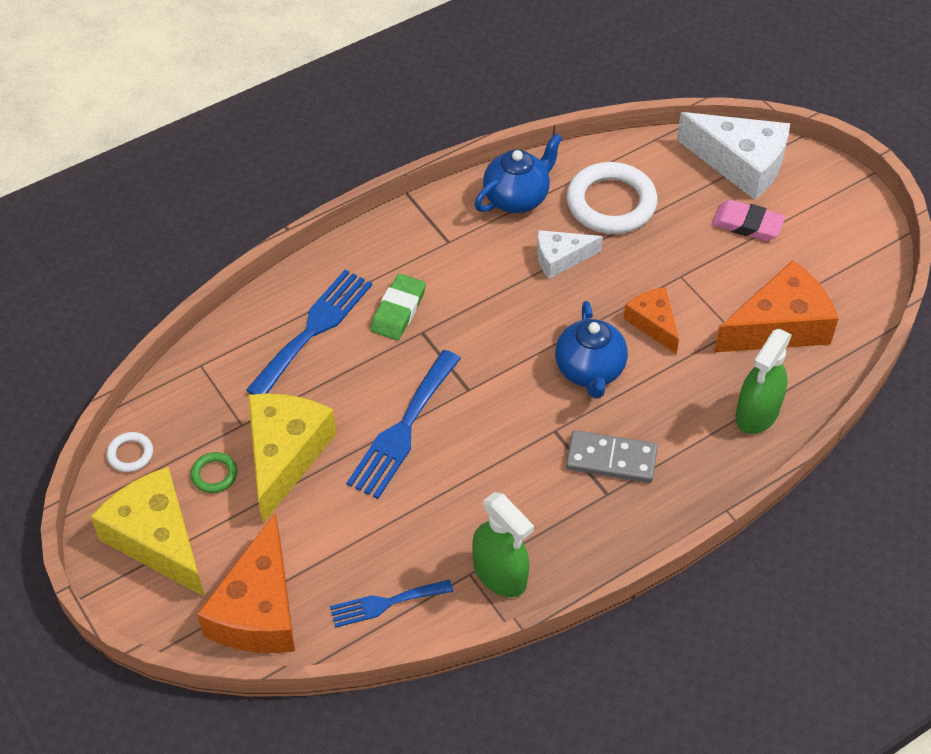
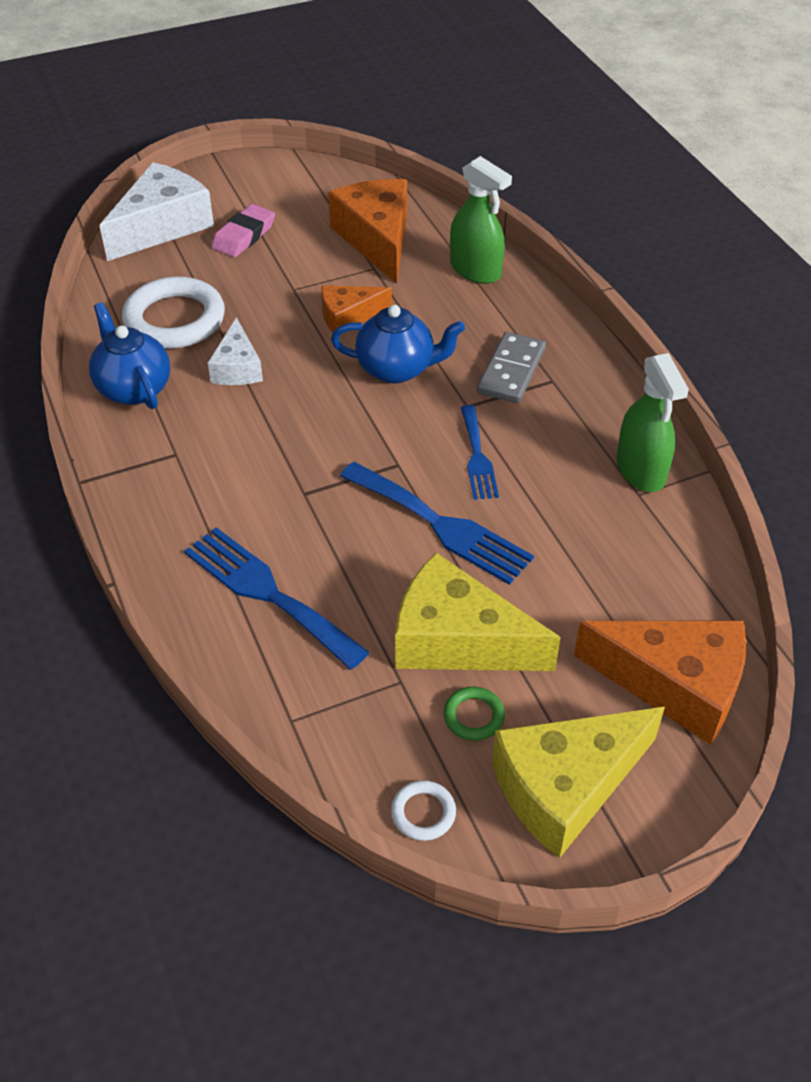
camera: 80 degrees left, 5 degrees down
(386, 603) = (671, 565): blue fork -> blue fork (477, 456)
(398, 311) = (265, 510): green eraser -> none
(500, 574) = (641, 470): green spray bottle -> green spray bottle turned 105 degrees clockwise

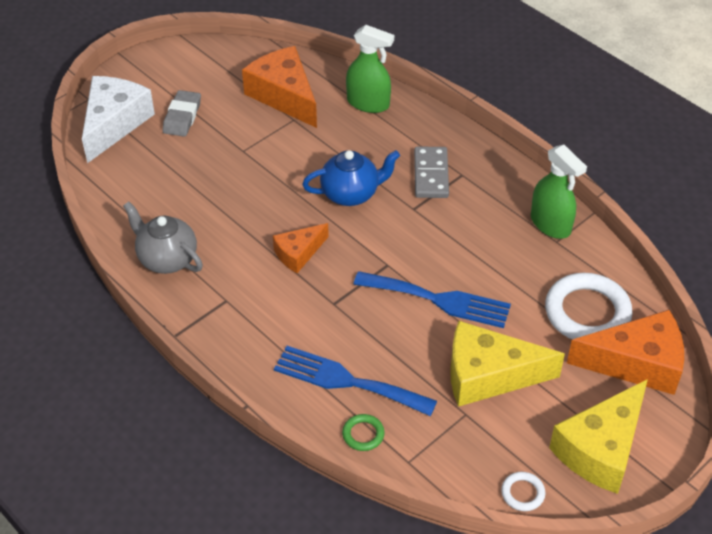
camera: 20 degrees left, 0 degrees up
(134, 388) = (167, 259): blue teapot -> grey teapot
(174, 319) = (167, 197): white ring -> white ring (587, 312)
(237, 367) = (235, 223): white cheese -> none
(244, 236) = (182, 117): pink eraser -> grey eraser
(348, 316) = (295, 162): orange cheese -> orange cheese (298, 253)
(473, 716) = (523, 422): green ring -> green ring (363, 434)
(477, 456) = (438, 244): blue fork -> none

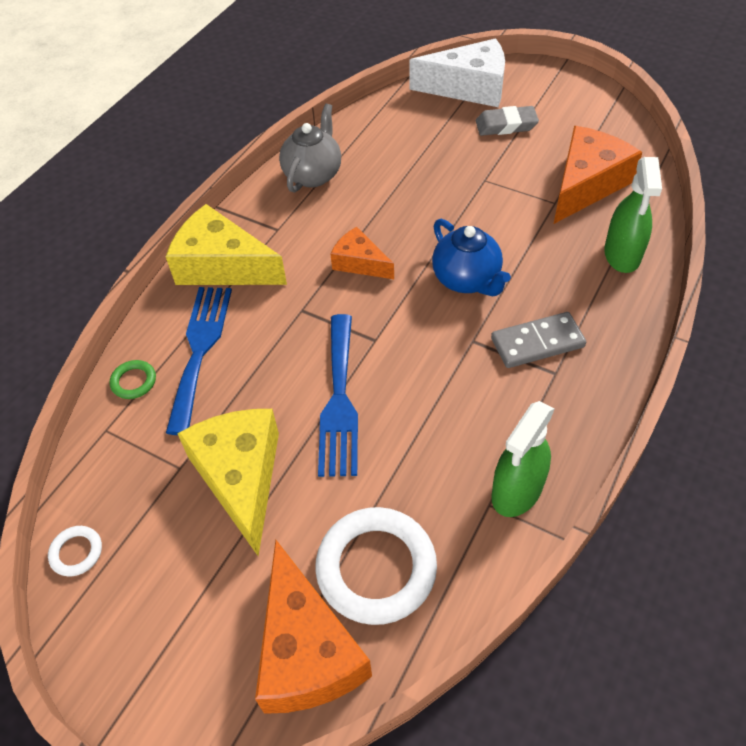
camera: 75 degrees right, 5 degrees up
(601, 448) = (154, 629): yellow cheese -> yellow cheese (222, 265)

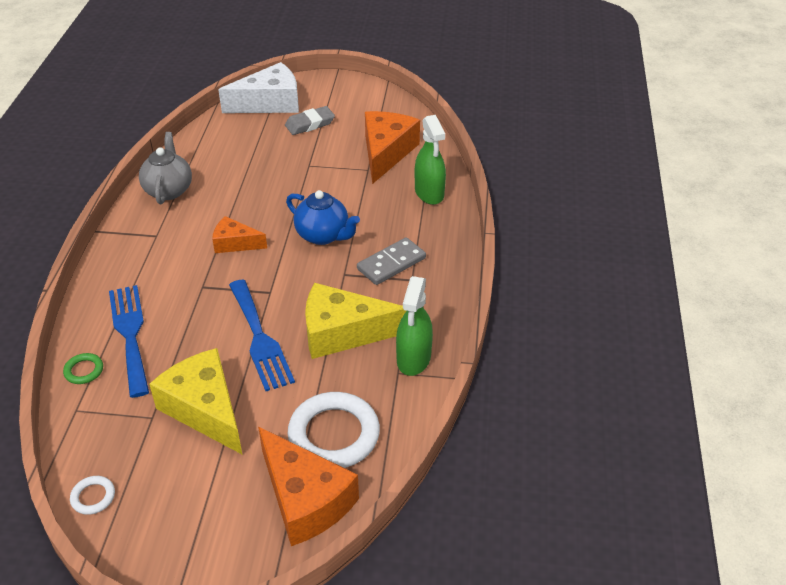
camera: 25 degrees left, 10 degrees down
(222, 265) = (121, 271): yellow cheese -> yellow cheese (343, 332)

